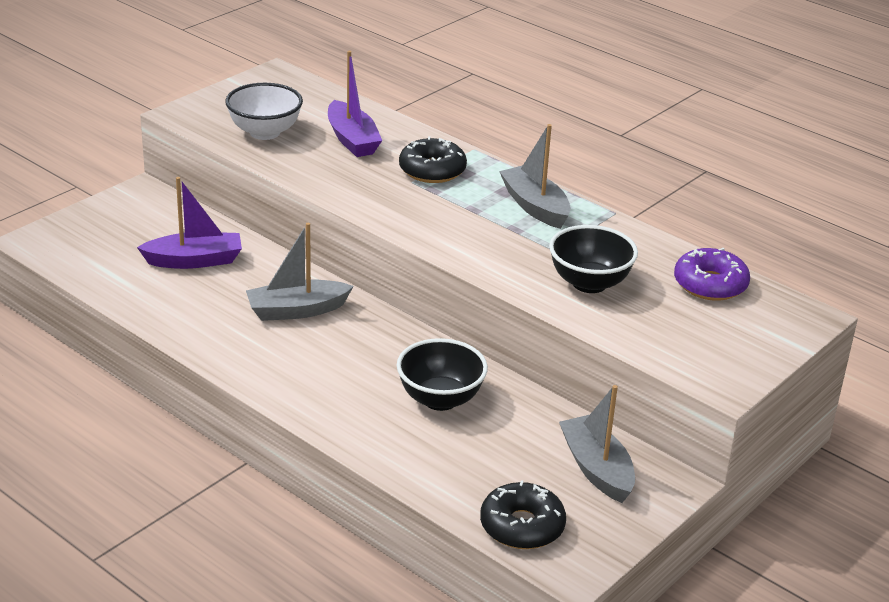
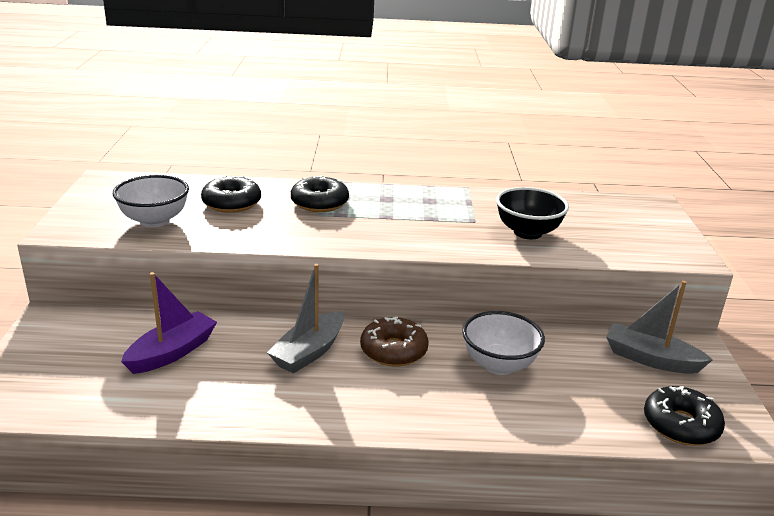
camera: 40 degrees left, 5 degrees down
(352, 140) = (231, 203): purple boat -> black donut
(367, 343) = (393, 350): none -> brown donut
(440, 399) = (499, 365): black bowl -> white bowl
(535, 206) = (419, 201): grey boat -> none
(710, 284) = (584, 206): purple donut -> none

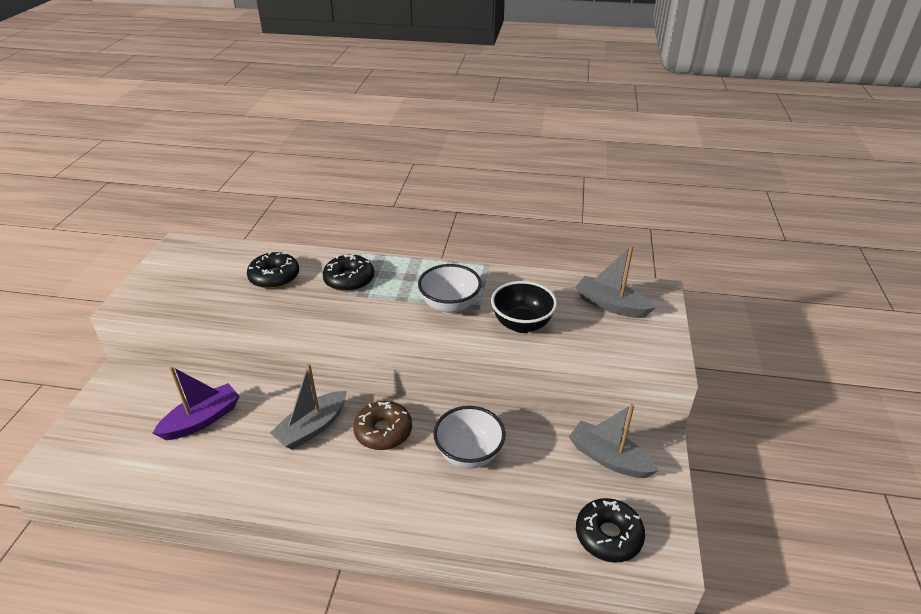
camera: 10 degrees right, 10 degrees up
(154, 221) = (204, 295): white bowl -> white bowl (450, 306)
(612, 215) = (611, 305): none -> grey boat

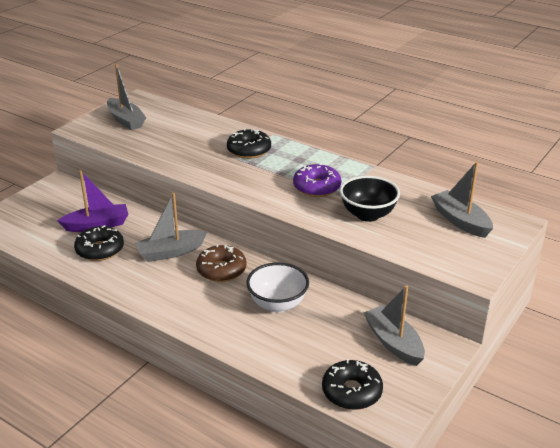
camera: 25 degrees right, 5 degrees down
(180, 277) = (126, 120): none -> grey boat
(274, 277) = (193, 135): black donut -> black donut (100, 250)
(450, 306) = (317, 187): white bowl -> purple donut

